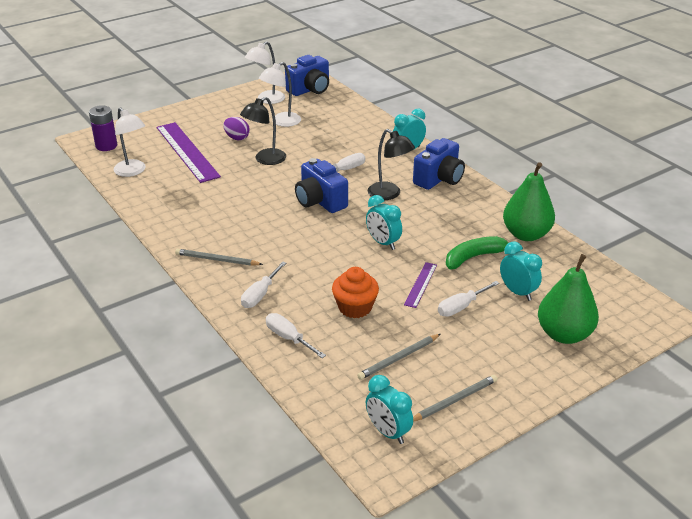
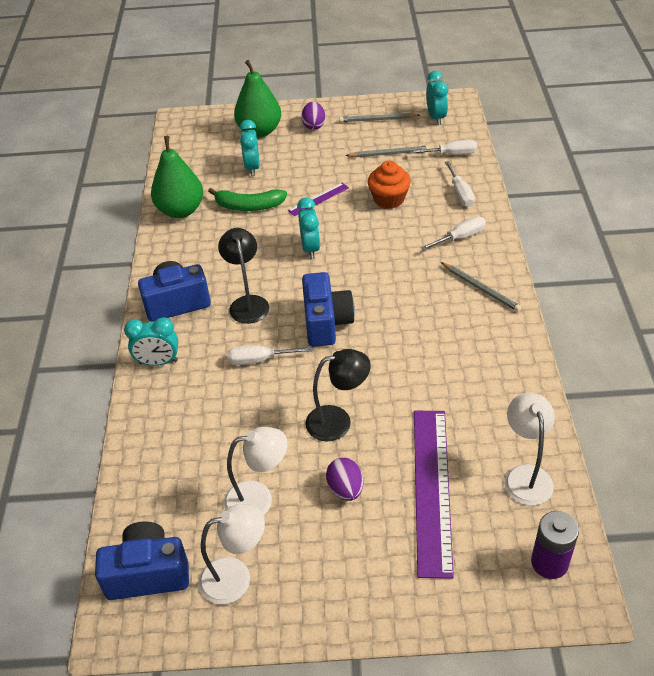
camera: 145 degrees left, 10 degrees up
(461, 307) = (307, 172): white screwdriver -> white screwdriver (451, 154)
(516, 364) = (314, 125): none -> purple egg

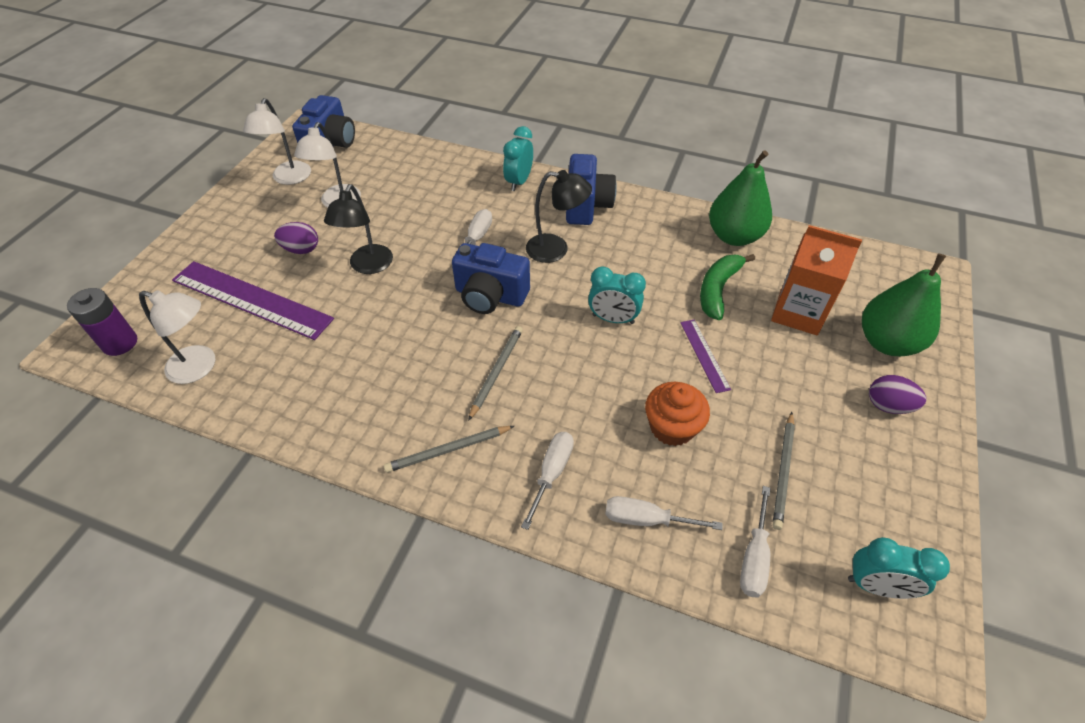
camera: 110 degrees right, 5 degrees up
(252, 168) = (798, 313): turquoise clock -> orange carton
(377, 120) = (887, 493): grey pencil -> grey pencil (496, 372)
(460, 237) = (551, 473): white screwdriver -> white screwdriver turned 150 degrees counterclockwise

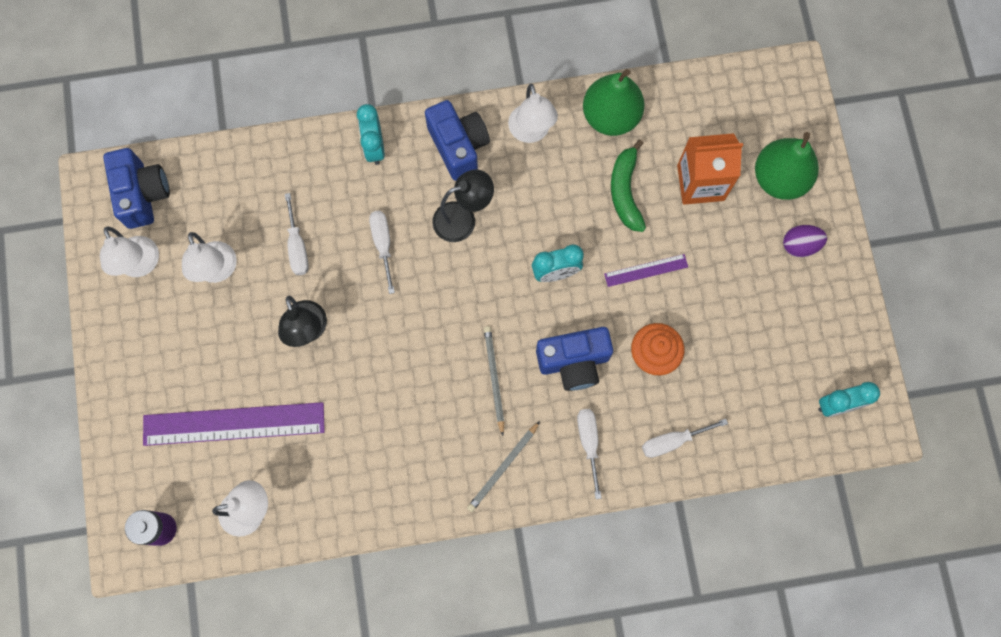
camera: 30 degrees left, 25 degrees up
(301, 249) = (231, 346): purple egg -> none
(490, 296) = (439, 304): blue camera -> blue camera (574, 362)
(655, 220) = (531, 132): none -> white lamp
(704, 355) = (646, 270): purple ruler -> purple ruler turned 60 degrees counterclockwise
(754, 557) = (754, 428): white screwdriver -> white screwdriver (297, 246)
(783, 471) = (747, 348): grey pencil -> none

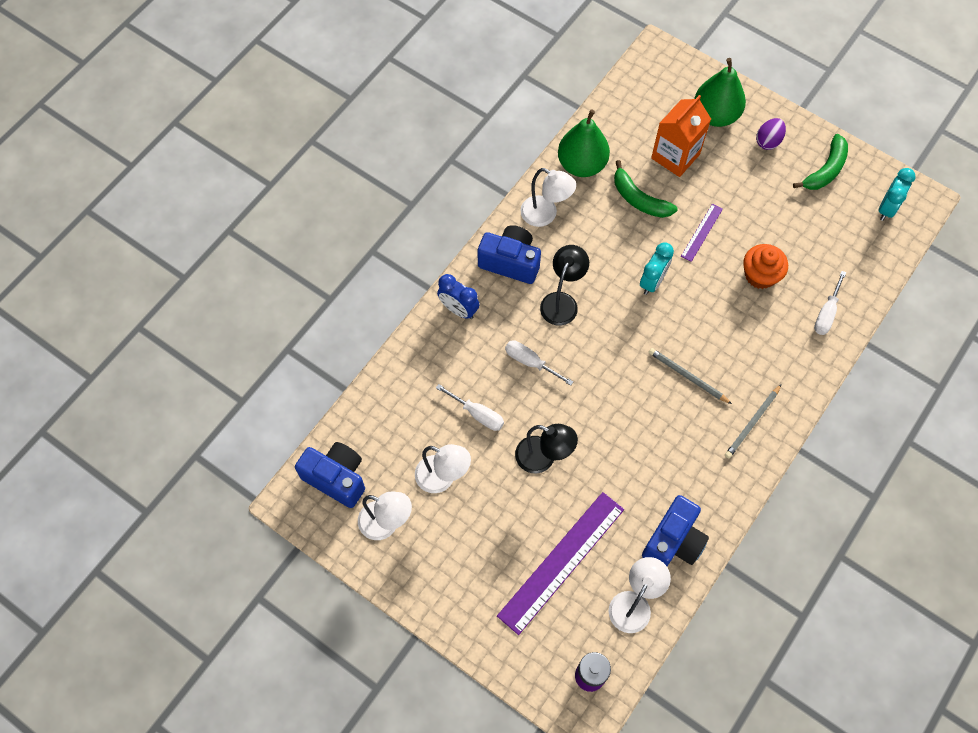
camera: 45 degrees left, 10 degrees down
(374, 147) = (458, 309): turquoise clock -> blue clock
(503, 468) = (752, 423): grey pencil -> grey pencil turned 45 degrees clockwise
(574, 362) = (721, 322): blue camera -> blue camera (673, 541)
(589, 443) = (783, 360): white screwdriver -> none
(822, 319) = (825, 170): none -> green banana

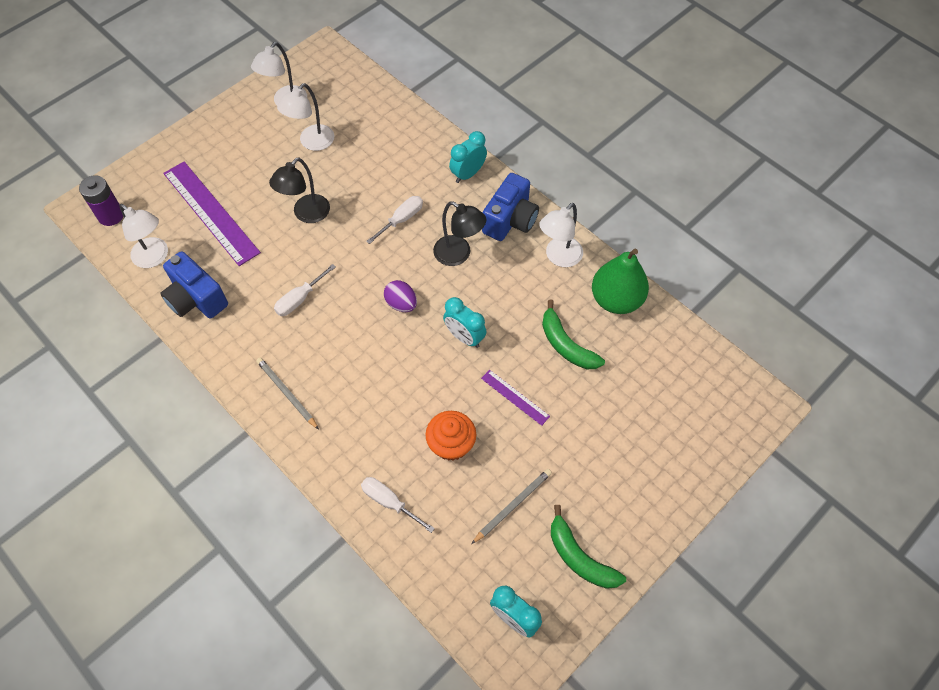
camera: 100 degrees right, 5 degrees down
(336, 478) = (334, 76): blue camera -> none
(458, 309) = (468, 174): blue clock -> turquoise clock
(477, 414) = (362, 174): white screwdriver -> white screwdriver (300, 299)
(639, 199) = (566, 345): green banana -> green banana turned 90 degrees counterclockwise
(675, 156) = (617, 392): orange carton -> none
(687, 376) = (352, 346): grey pencil -> grey pencil (512, 505)
(715, 115) = (671, 449): green pear -> none
(768, 141) = (628, 500): purple egg -> purple egg (401, 304)

